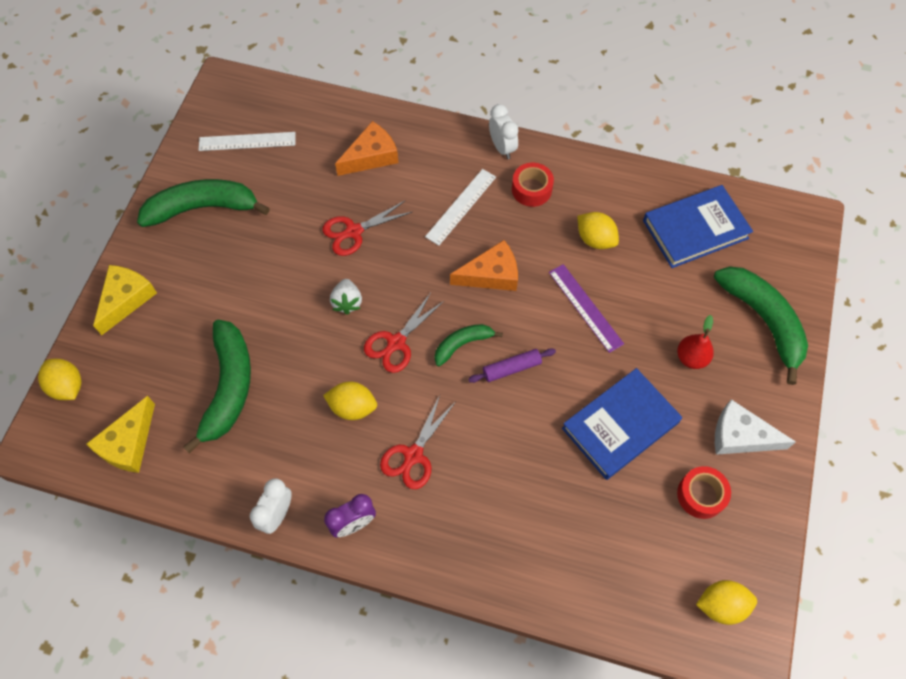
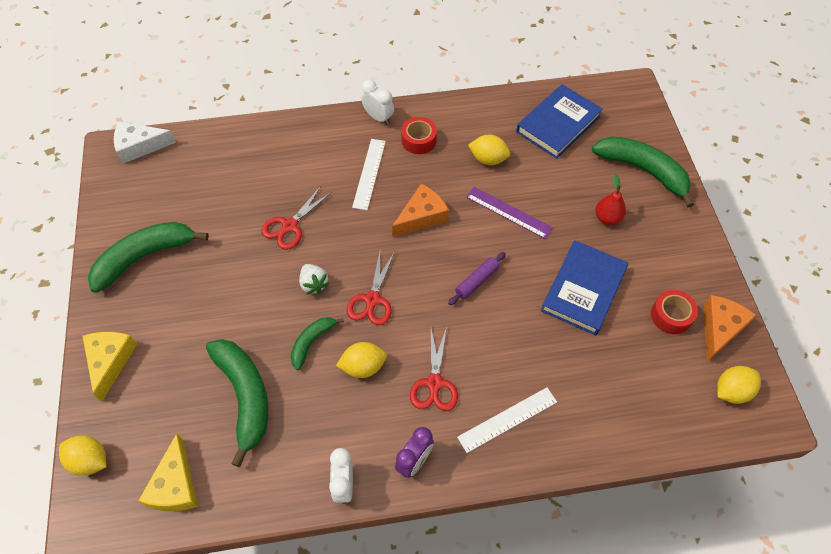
camera: 25 degrees left, 5 degrees down
(247, 141) = (158, 188): white ruler -> white ruler (507, 419)
(371, 156) = (274, 162): orange cheese -> orange cheese (720, 328)
(462, 344) = (427, 279): green banana -> green banana (312, 342)
(740, 436) = (674, 260): white cheese -> white cheese (139, 146)

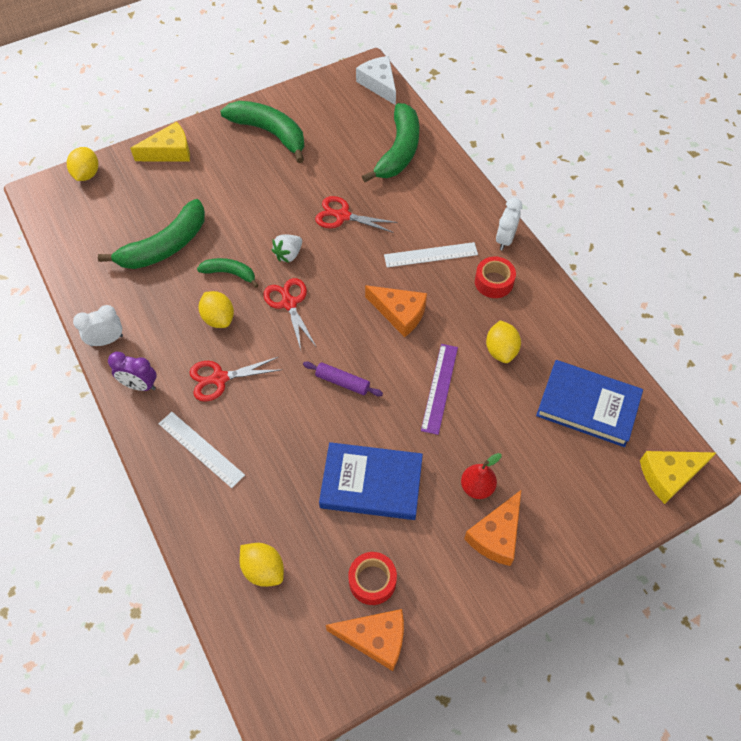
camera: 70 degrees right, 0 degrees up
(175, 485) = (80, 231): yellow cheese -> yellow cheese (669, 475)
(372, 299) = (289, 303): red scissors -> red scissors turned 75 degrees clockwise
(643, 171) = (565, 512): green banana -> green banana (398, 151)
(651, 219) = (496, 535): none -> orange cheese
(731, 391) = (298, 663): yellow lemon -> yellow lemon (263, 570)

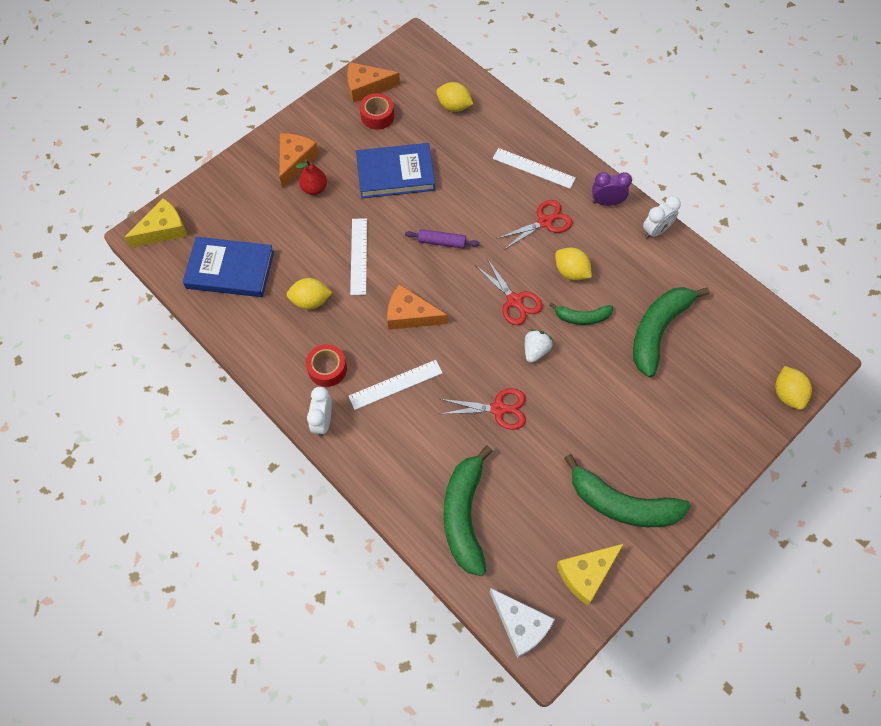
camera: 165 degrees right, 5 degrees up
(169, 152) = (719, 447): yellow cheese -> yellow cheese (586, 573)
(440, 388) = (358, 256): purple ruler -> white ruler
(501, 350) = (311, 301): yellow lemon -> yellow lemon turned 75 degrees counterclockwise

